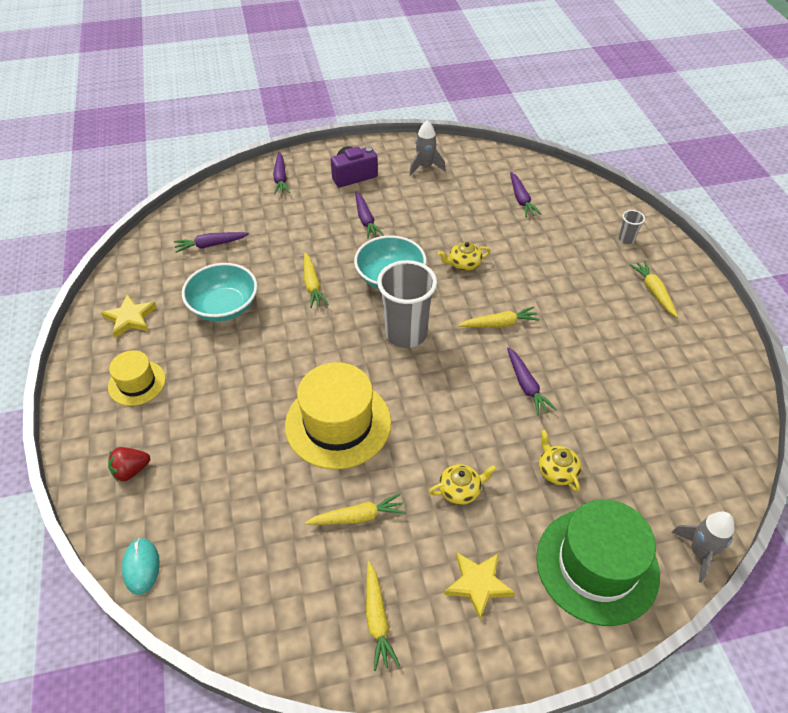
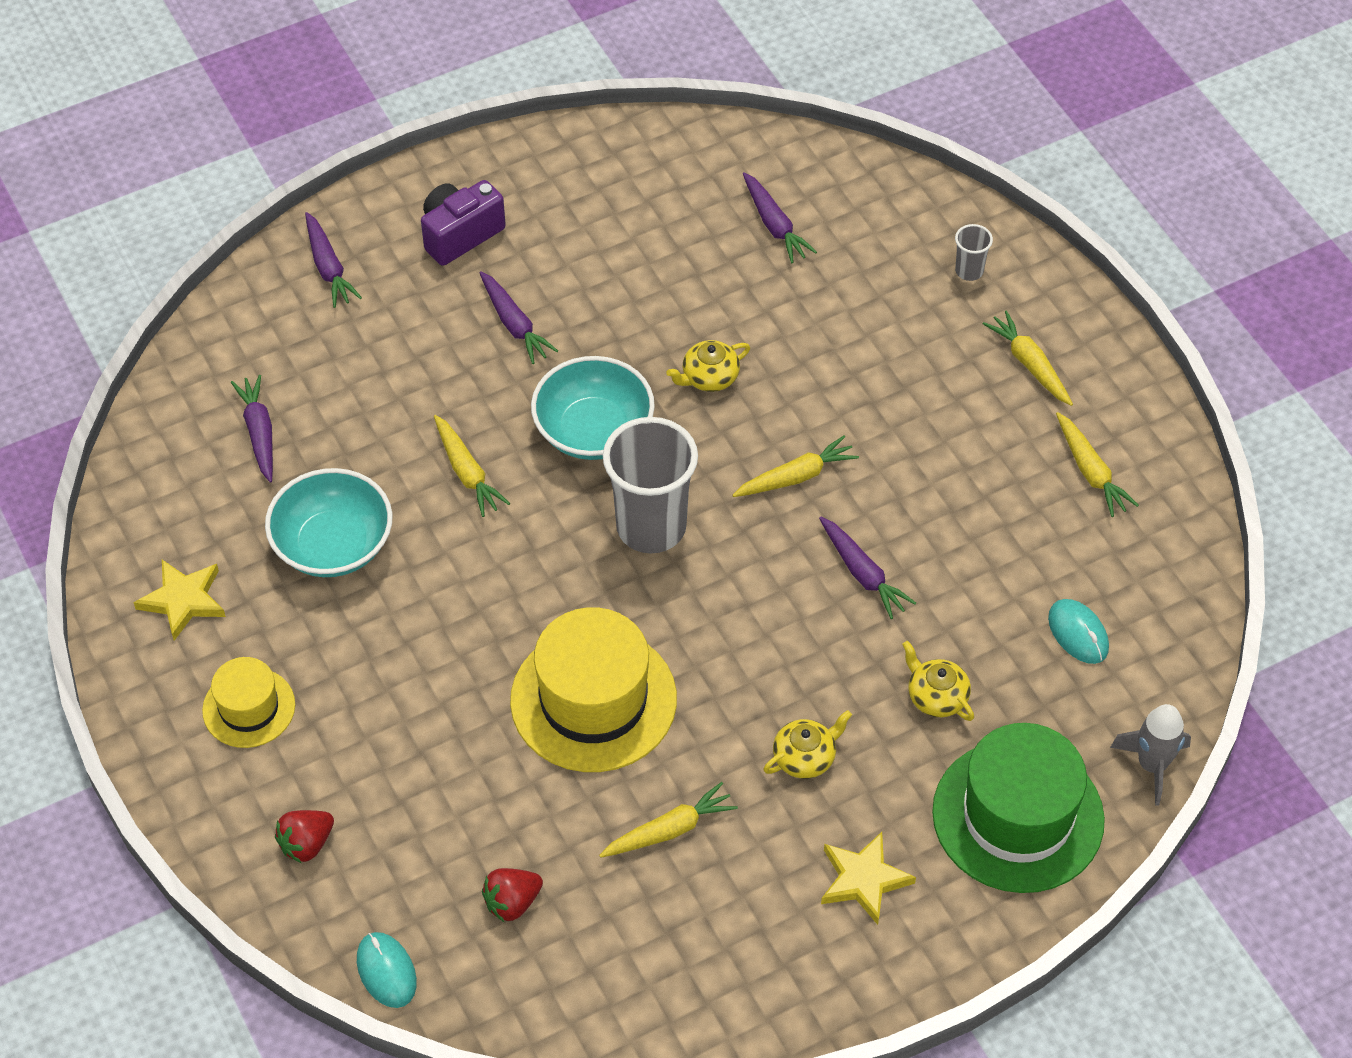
camera: 15 degrees left, 5 degrees up
(211, 245) = (259, 433): purple carrot -> purple carrot turned 105 degrees clockwise
(239, 540) = (512, 902): none -> red strawberry
(377, 619) = (741, 957): yellow carrot -> yellow carrot (1090, 471)
(425, 166) = (585, 188): grey rocket -> none
(660, 451) = (1078, 633): none -> turquoise mouse

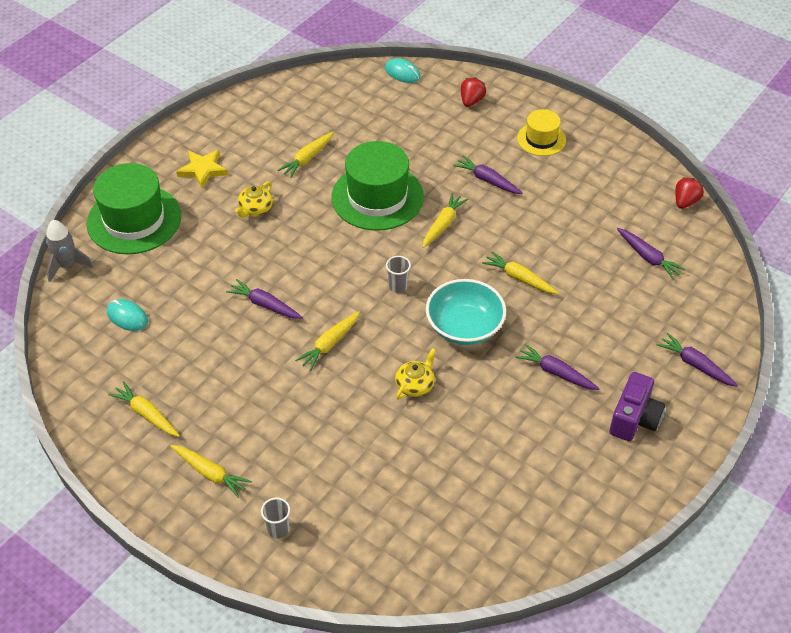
camera: 155 degrees right, 5 degrees down
(183, 600) = (612, 169): yellow star -> none
(333, 545) = (561, 218): turquoise bowl -> none
(512, 902) = (364, 111): red strawberry -> red strawberry (685, 202)
(520, 606) = (443, 224): none -> yellow carrot
(593, 700) = (377, 197): yellow hat -> green hat
(651, 527) = (398, 287): grey cup -> grey cup, size x0.43
(774, 225) = (433, 511): purple carrot -> purple carrot (487, 180)
(936, 696) = (197, 258): yellow teapot -> none

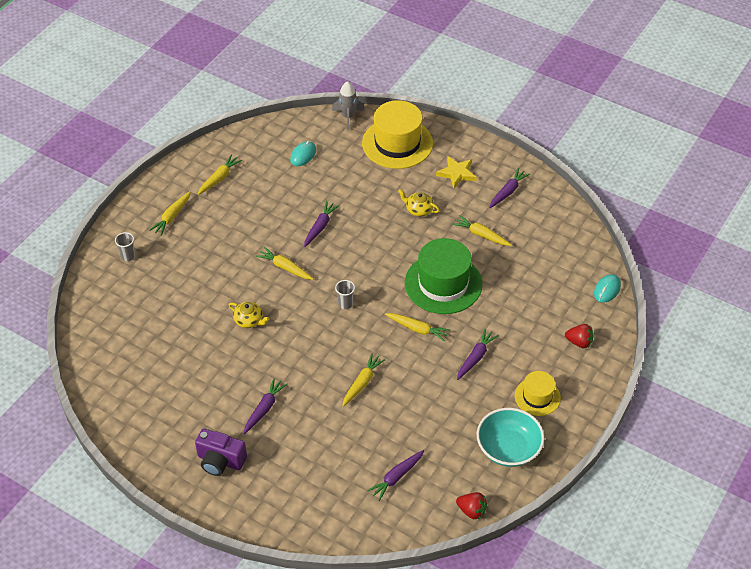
camera: 85 degrees right, 0 degrees up
(134, 220) = (397, 143): green hat -> yellow hat
(464, 327) = (307, 348): turquoise bowl -> turquoise bowl (508, 448)
(695, 365) = (277, 507): purple carrot -> purple carrot (508, 192)

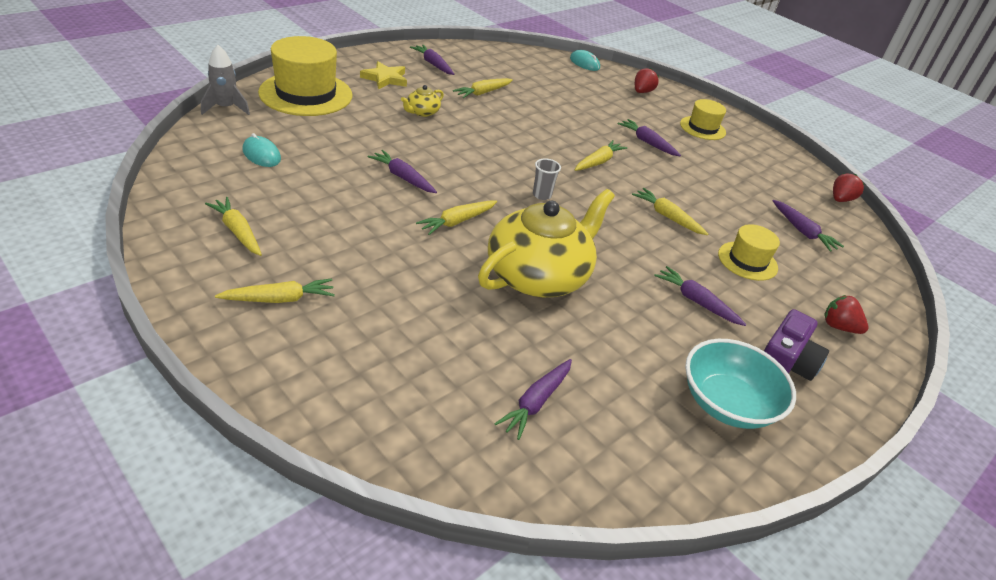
camera: 80 degrees left, 10 degrees down
(128, 256) = (333, 373): grey cup -> none
(139, 341) = (536, 402): none -> purple carrot
(172, 217) = (279, 299): yellow carrot -> yellow carrot turned 60 degrees counterclockwise
(249, 320) = (538, 276): yellow teapot -> yellow teapot, size x2.40
(277, 497) = (838, 327): none -> red strawberry
(330, 438) = (747, 261): none -> yellow hat
(443, 283) = (540, 130): green hat -> none
(508, 448) = (763, 159): turquoise bowl -> turquoise bowl (727, 403)

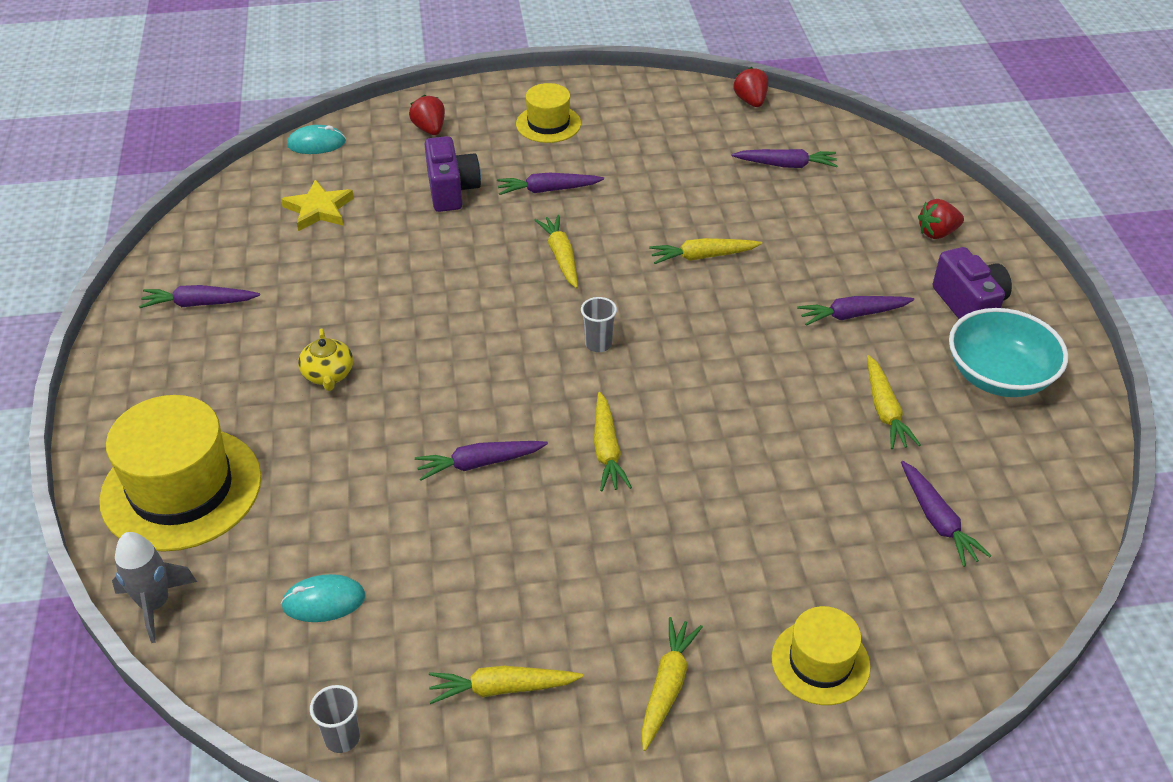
camera: 50 degrees left, 5 degrees up
(170, 186) = (342, 738): none -> grey cup
(385, 78) = (202, 376): yellow star -> yellow star (319, 209)
(483, 93) = (321, 286): yellow carrot -> yellow carrot (885, 410)
(538, 276) = (747, 423): yellow teapot -> none
(604, 111) = (451, 190): none -> purple camera
(747, 261) = (810, 237): yellow hat -> yellow hat (820, 662)

